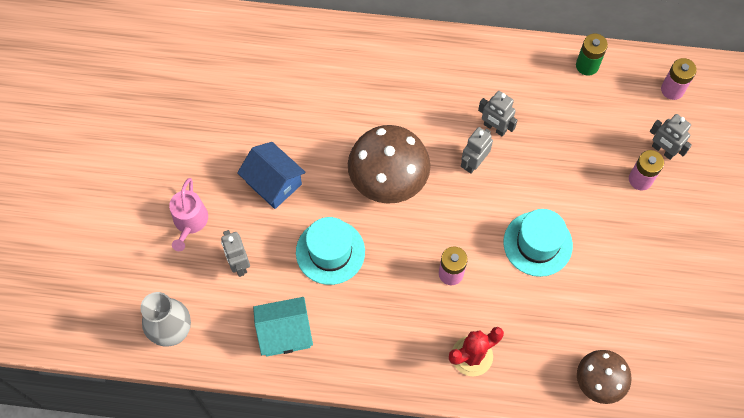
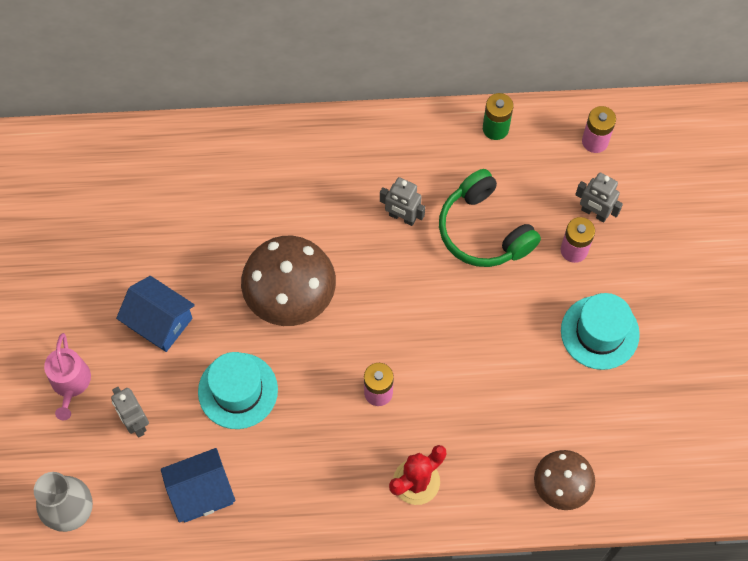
camera: 10 degrees left, 0 degrees up
(285, 333) = (201, 492): turquoise house -> blue house
(473, 163) = (384, 261): grey robot -> none
(537, 244) = (470, 342): turquoise hat -> turquoise hat (600, 332)
(563, 150) = (483, 230): none -> green headphones

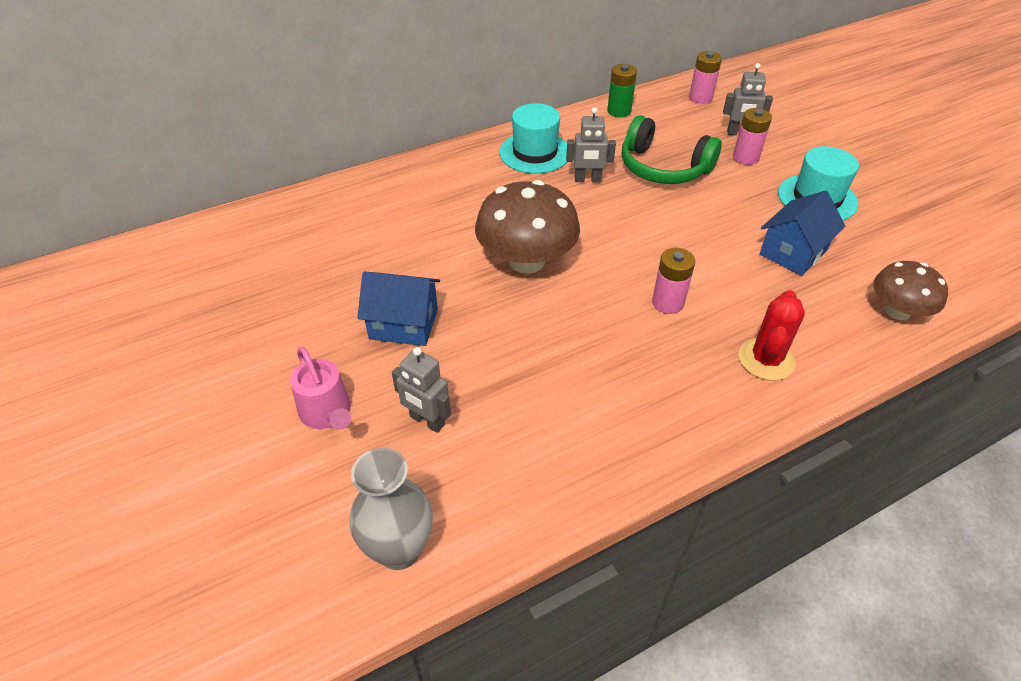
camera: 25 degrees left, 20 degrees down
(201, 492) = (547, 460): blue house -> blue house (793, 252)
(238, 391) = (525, 351): turquoise hat -> turquoise hat (535, 152)

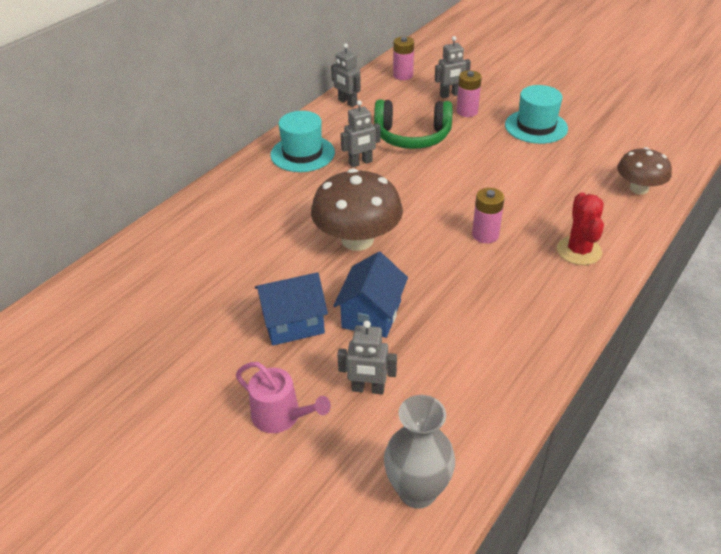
camera: 25 degrees left, 5 degrees down
(619, 111) = (347, 102): green battery -> grey robot
(793, 252) = (546, 170): blue house -> blue house (371, 314)

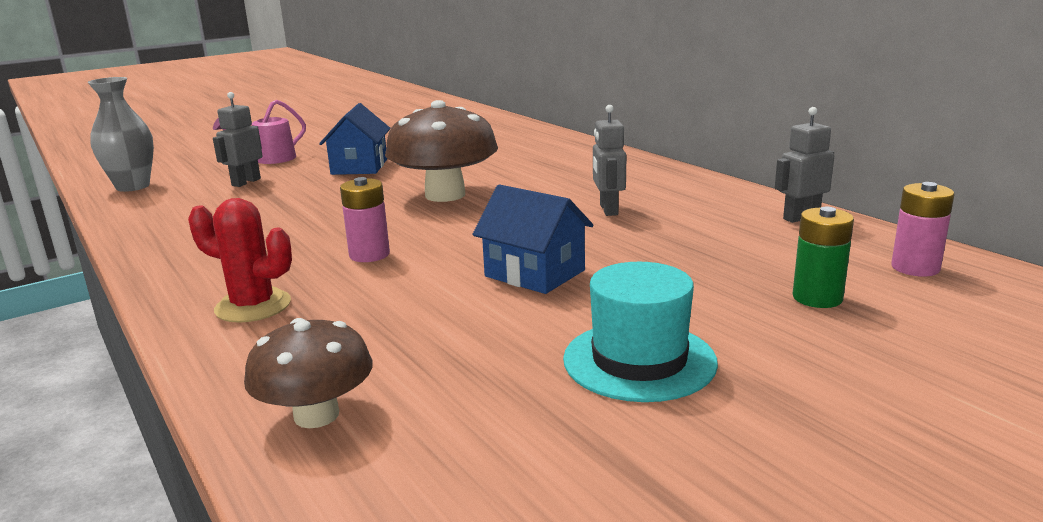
camera: 110 degrees right, 20 degrees down
(302, 154) = (653, 185): turquoise hat -> none
(371, 314) = (325, 190): blue house -> blue house (534, 273)
(412, 136) = (663, 246): green headphones -> none
(450, 95) = (817, 298): grey robot -> green battery
(467, 111) = (737, 302): pink battery -> none

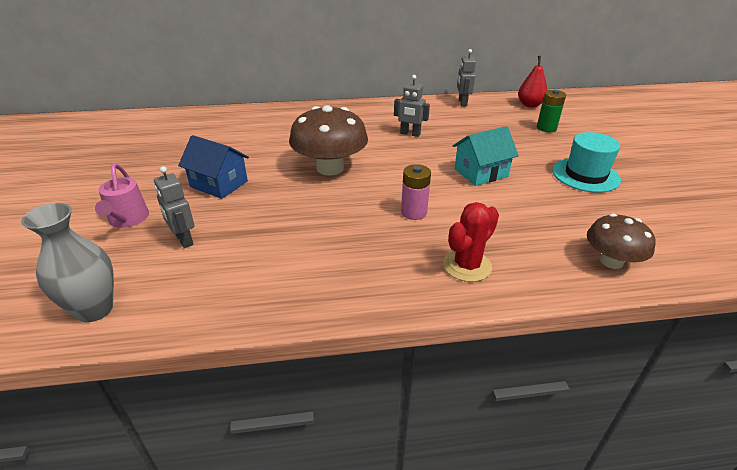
camera: 65 degrees left, 15 degrees up
(534, 273) = (481, 173): blue house -> turquoise house
(915, 268) = (530, 105): pink battery -> red pear

